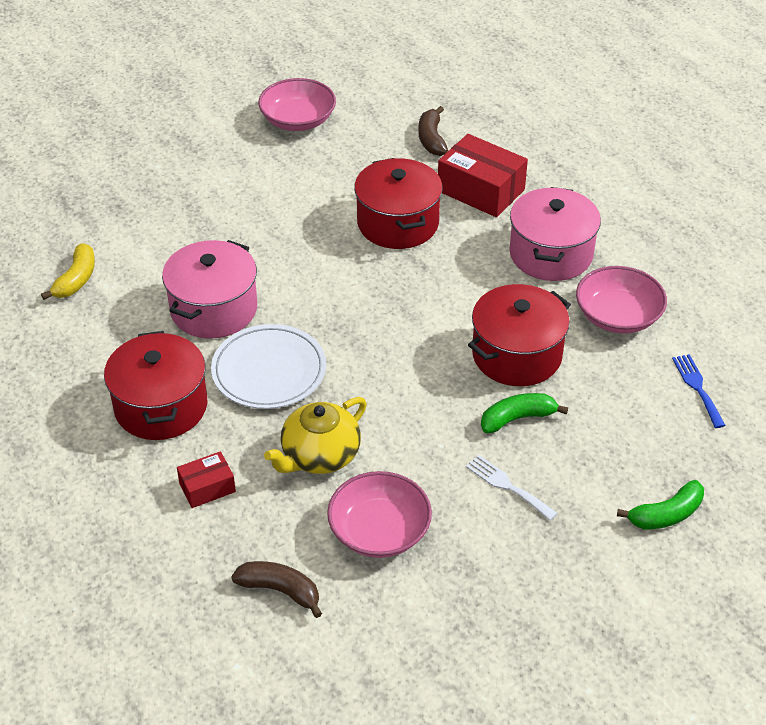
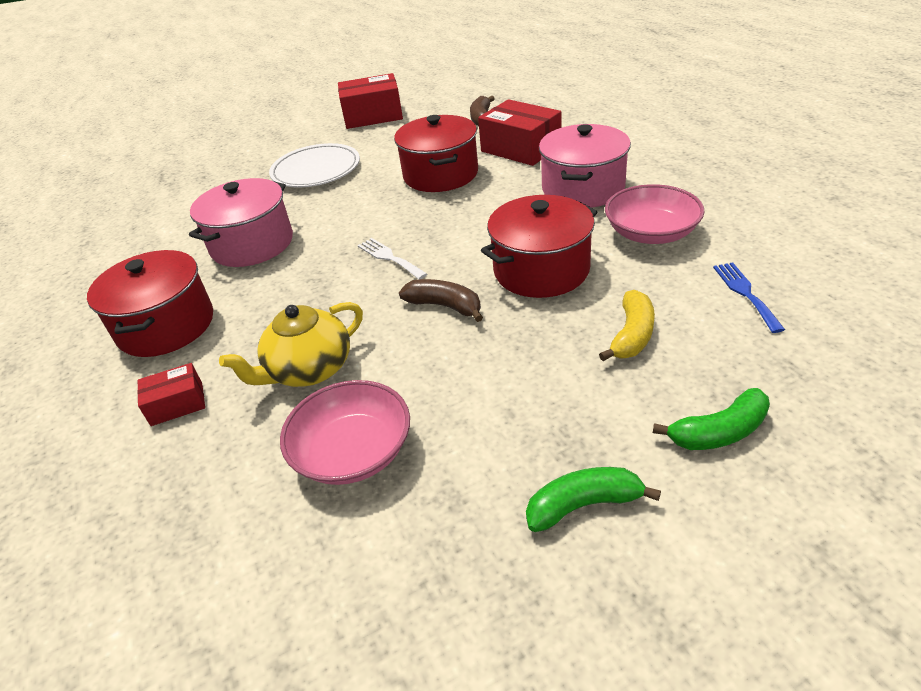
camera: 10 degrees right, 5 degrees down
(76, 279) = (142, 228): yellow banana -> yellow banana (632, 335)
(269, 371) = (284, 292): white plate -> white plate (316, 170)
(280, 590) = (211, 526): brown banana -> brown banana (445, 306)
(298, 120) = (373, 116): pink bowl -> red box
(507, 486) = (516, 399): white fork -> white fork (389, 257)
(517, 418) = (536, 328): green banana -> green banana (583, 505)

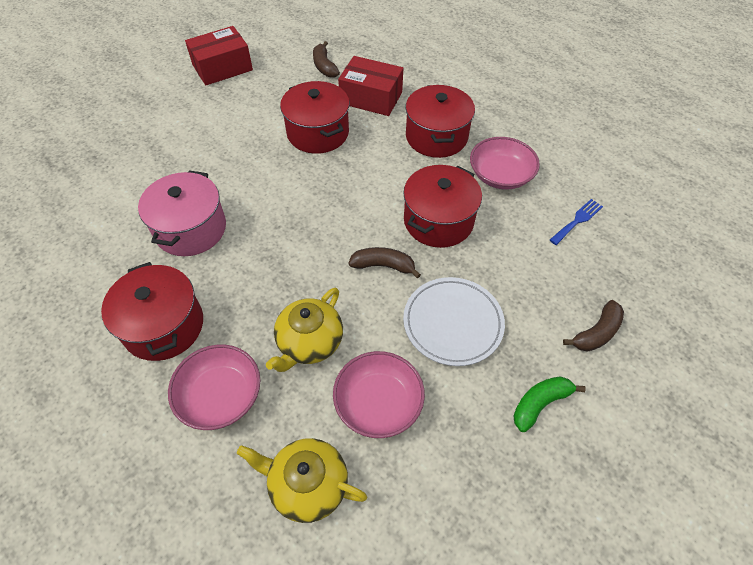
camera: 25 degrees left, 15 degrees up
(177, 404) = (220, 395): red box -> pink bowl
(209, 525) = (307, 485): none -> yellow teapot
(316, 170) = (203, 138): white plate -> white plate (452, 323)
(389, 257) = (318, 226): white fork -> none
(583, 188) = (436, 137): pink pot -> red pot
(632, 335) = (520, 268): yellow banana -> none
(719, 432) = (596, 333): green banana -> brown banana
(745, 293) = (577, 220): blue fork -> blue fork turned 75 degrees clockwise

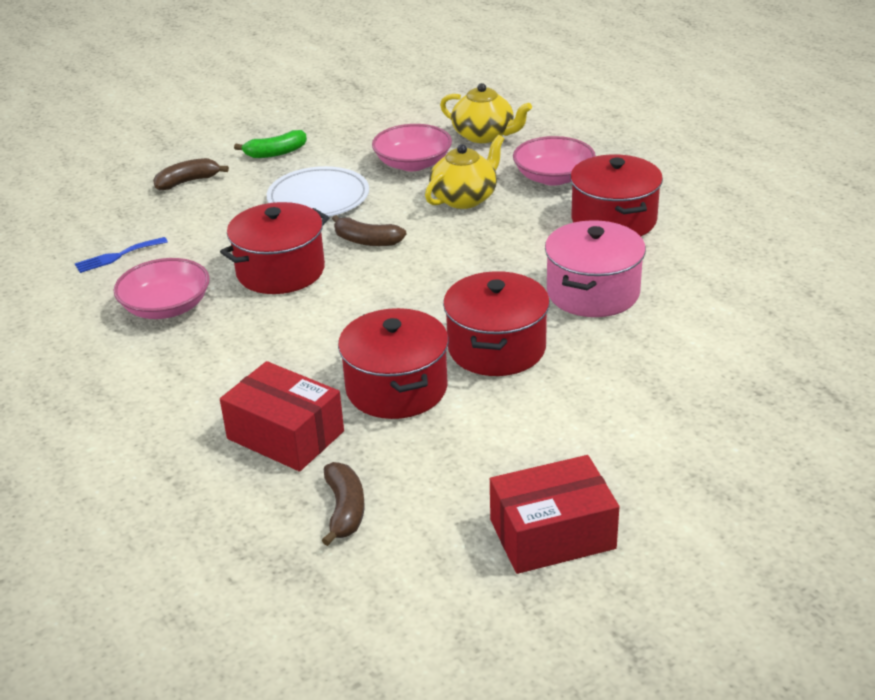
camera: 165 degrees left, 20 degrees down
(436, 137) = (217, 362): red pot -> red pot (496, 348)

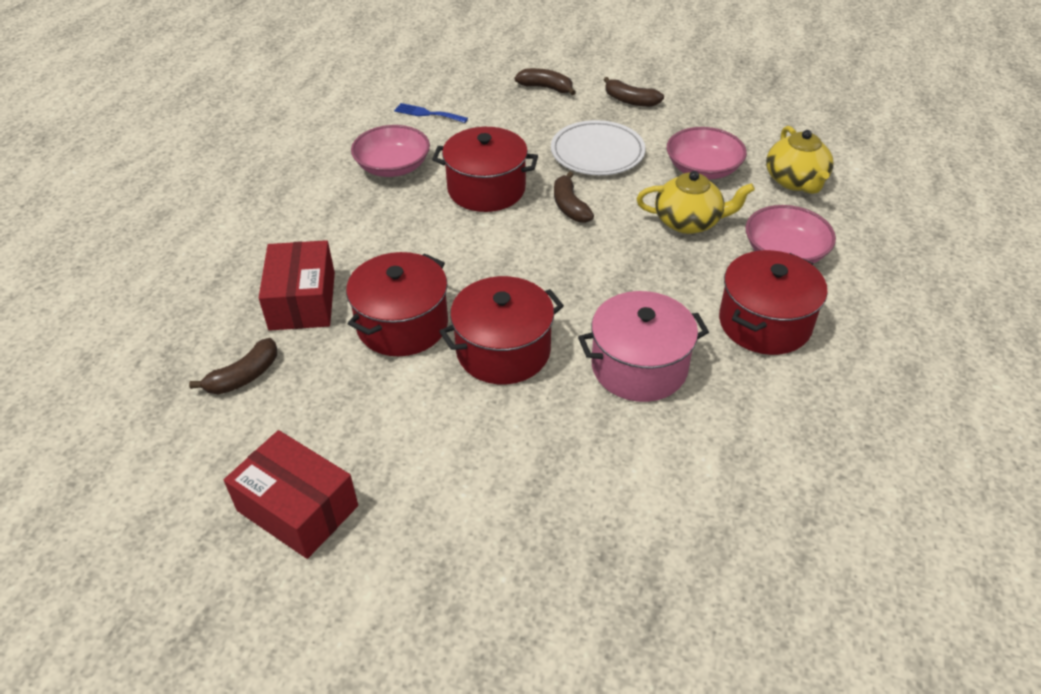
camera: 50 degrees right, 10 degrees up
(275, 153) = (630, 101): green banana -> brown banana

